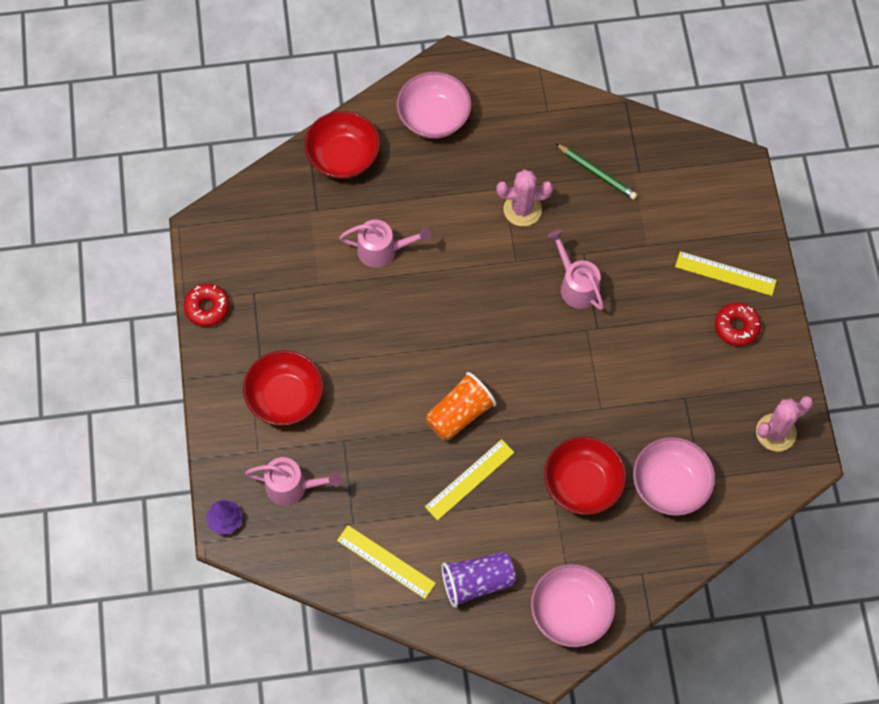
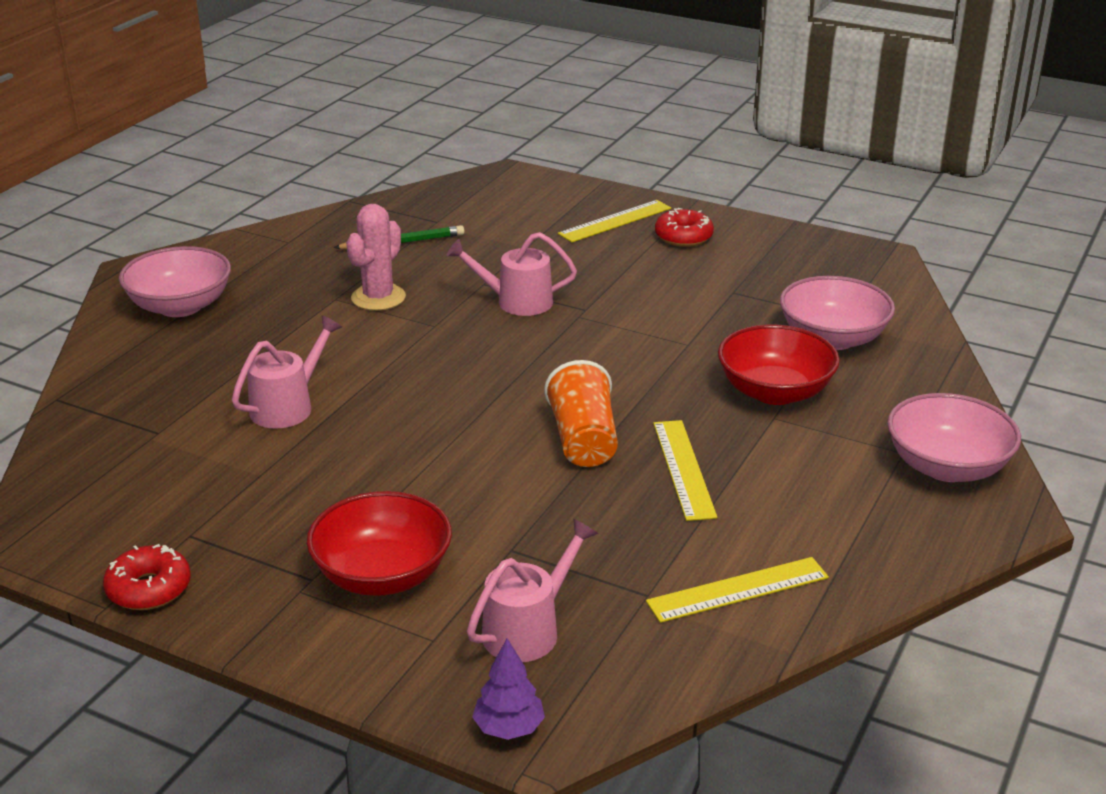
camera: 55 degrees left, 35 degrees down
(343, 157) = (123, 384): red bowl -> none
(477, 582) = (841, 522): purple cup -> none
(776, 432) = (830, 260): pink cactus -> none

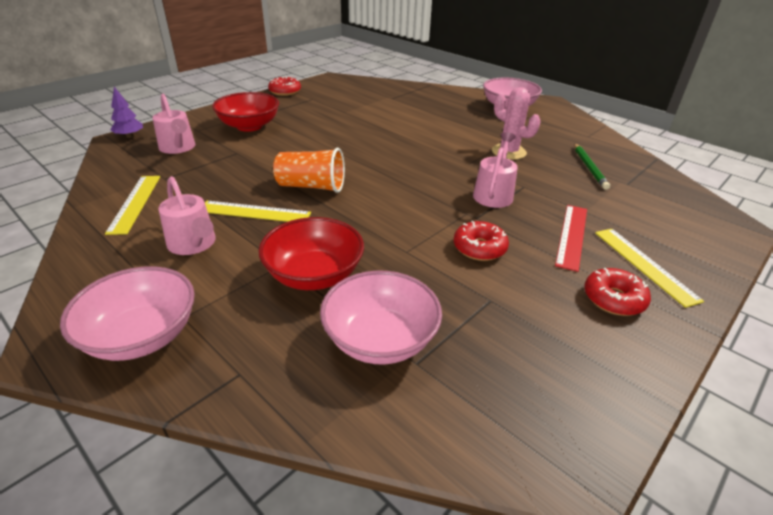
camera: 105 degrees right, 5 degrees up
(288, 406) = (398, 121): pink watering can -> pink watering can (194, 245)
(586, 254) = (572, 236): none -> red ruler
(649, 303) = (479, 248): none -> red donut

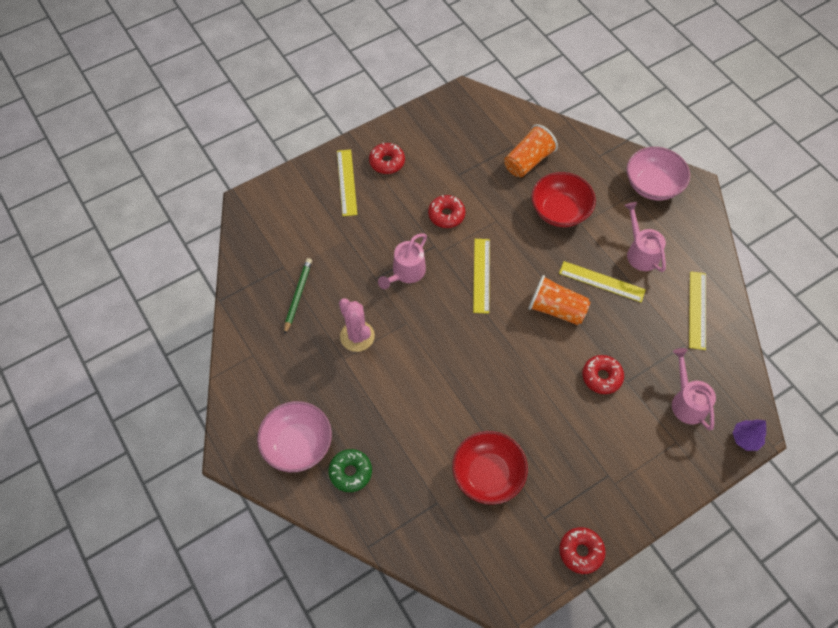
camera: 165 degrees left, 25 degrees up
(249, 126) = (620, 443): red bowl -> red bowl (488, 474)
(262, 153) = (601, 377): none -> red donut
(380, 339) = (528, 161): pink bowl -> orange cup
(406, 201) = (481, 275): none -> yellow ruler
(461, 102) = (350, 472): none -> green donut
(572, 236) = (375, 215): red ruler -> none

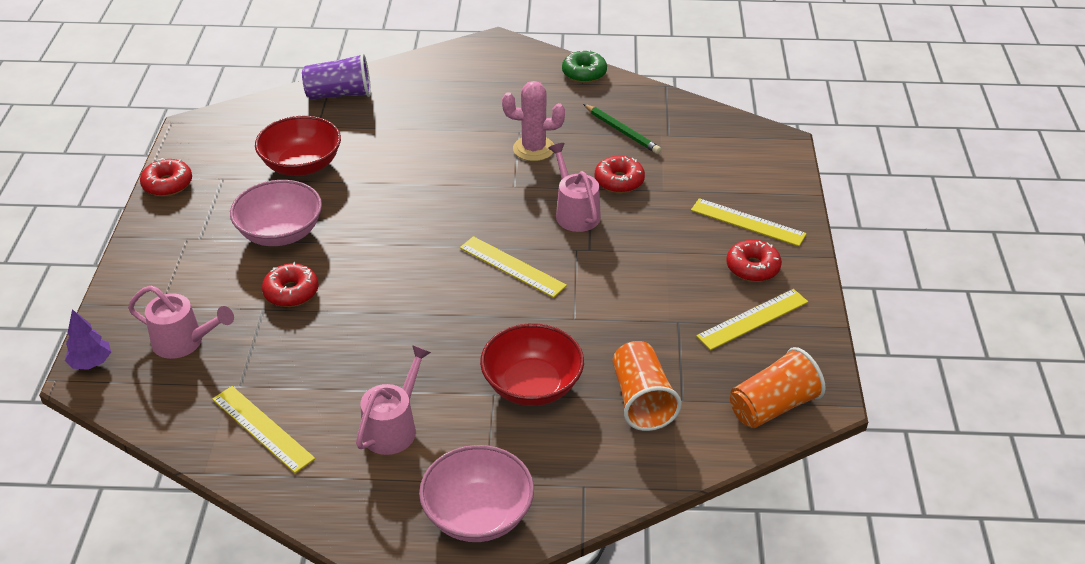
camera: 125 degrees right, 20 degrees down
(298, 444) = (464, 76): pink bowl -> pink bowl (280, 233)
(350, 472) = (404, 93): green donut -> green donut (584, 73)
(386, 520) = (339, 94): none -> purple cup
(446, 215) = (624, 279): red donut -> red donut (619, 181)
(556, 309) = (405, 303): orange cup -> orange cup (773, 406)
(602, 281) = (396, 363): yellow ruler -> yellow ruler (753, 319)
(640, 252) = (394, 427): pink watering can -> pink watering can turned 75 degrees counterclockwise

